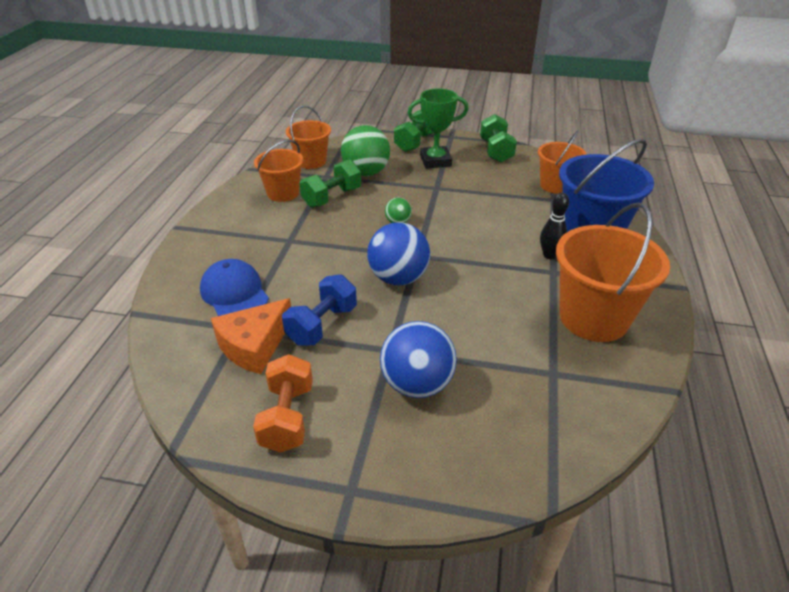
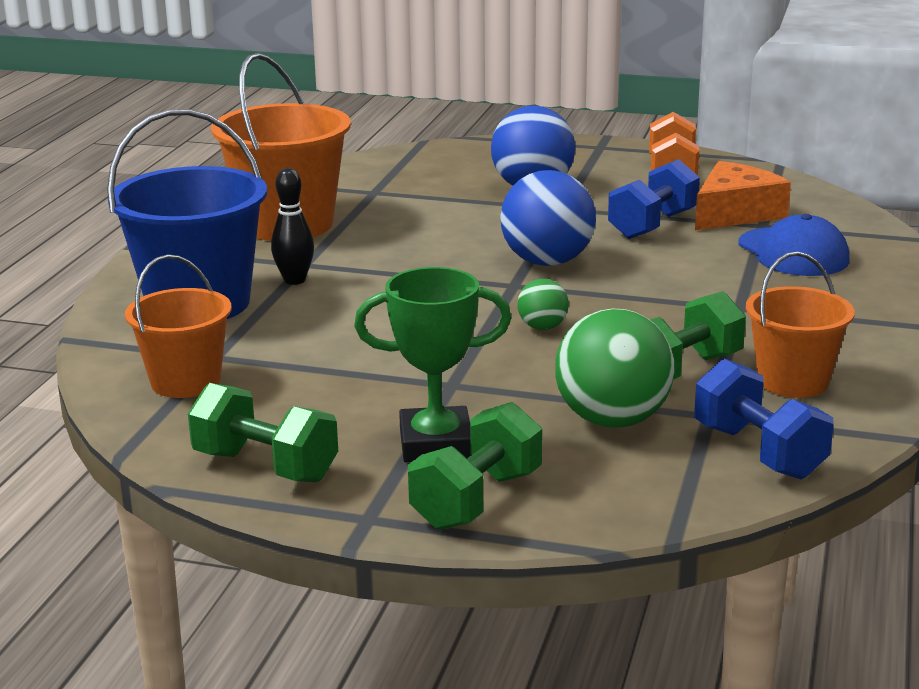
camera: 175 degrees left, 15 degrees down
(311, 161) = (758, 452): orange bucket -> blue dumbbell
(496, 151) = (265, 466): green dumbbell -> green dumbbell turned 60 degrees counterclockwise

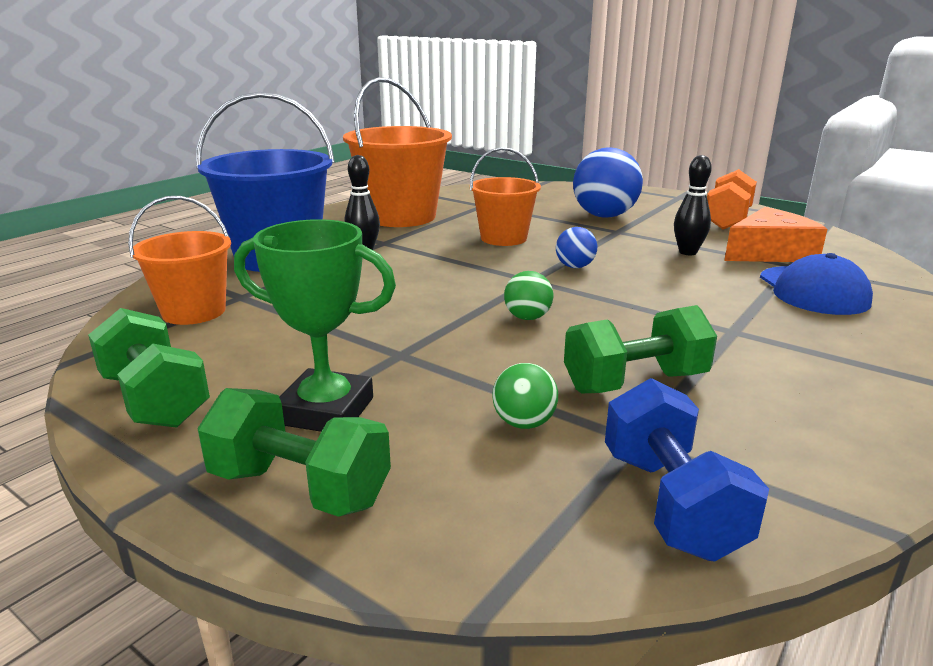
camera: 20 degrees right, 0 degrees up
(476, 500) = (300, 488): green dumbbell -> green dumbbell turned 60 degrees clockwise
(547, 262) = (575, 267): blue ball -> blue ball, size x0.49
(612, 420) = (524, 423): green ball -> green ball, size x0.49
(653, 225) = (687, 252): blue dumbbell -> black bowling pin
(793, 381) = (757, 419): orange bucket -> orange bucket (503, 238)

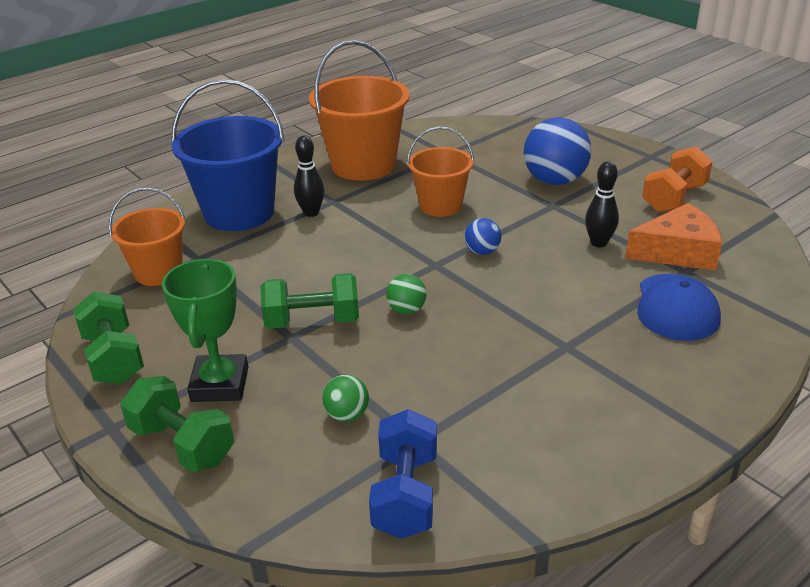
camera: 15 degrees right, 10 degrees up
(326, 411) = (220, 384): green trophy -> green trophy turned 60 degrees clockwise
(635, 383) = (449, 390): green dumbbell -> green dumbbell (312, 321)

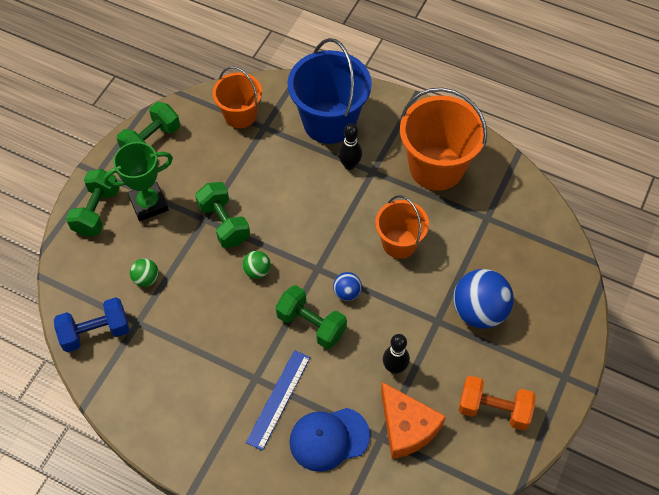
camera: 65 degrees right, 25 degrees up
(511, 286) = (311, 324): none -> green dumbbell
(606, 334) = (278, 399): none -> blue ruler

